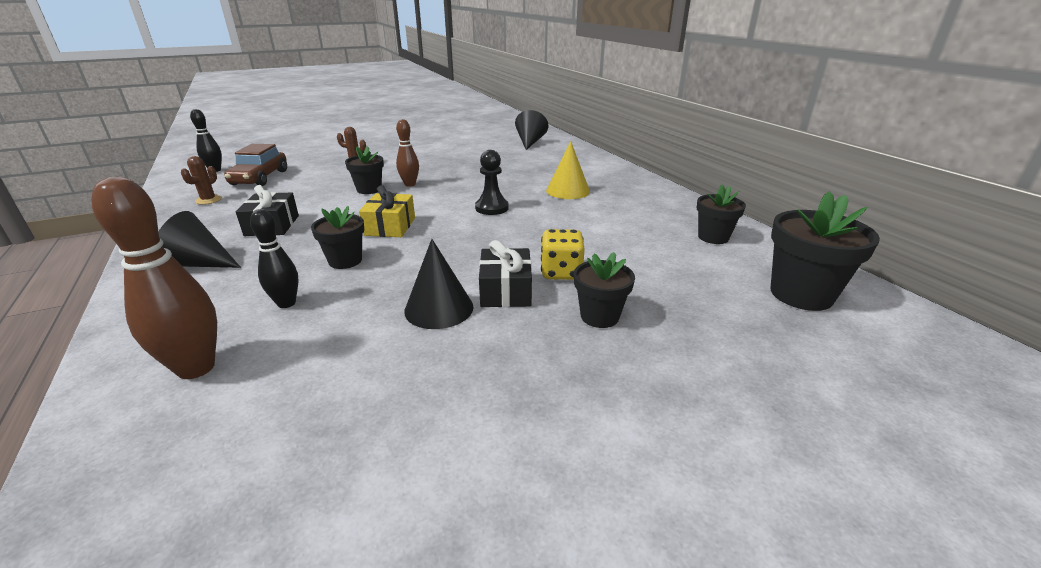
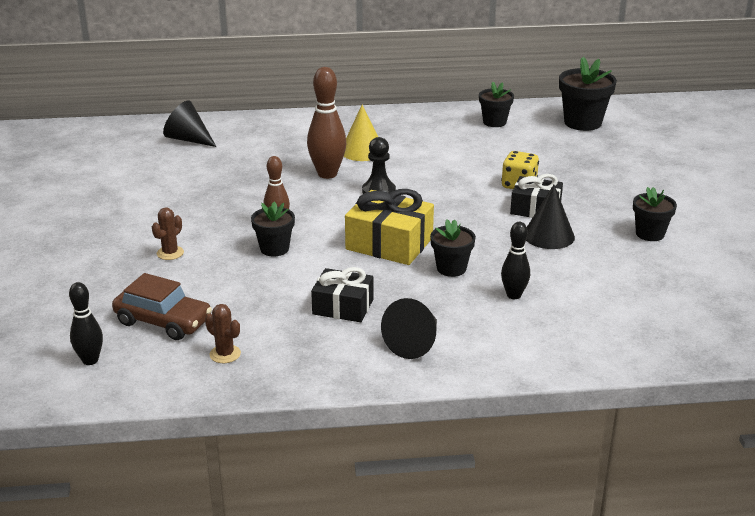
camera: 70 degrees left, 0 degrees up
(196, 368) = (588, 327): brown bowling pin -> brown bowling pin (327, 174)
(390, 226) = (389, 243): yellow gift -> yellow gift, size x1.50
(599, 316) = (581, 185): black flower pot -> black flower pot (650, 234)

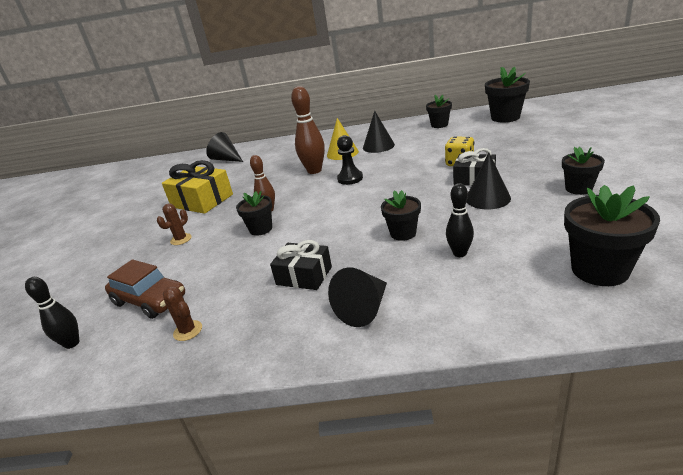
camera: 10 degrees right, 0 degrees up
(389, 243) = (352, 217): yellow gift -> yellow gift (202, 201)
(411, 146) = (378, 146): none -> black cone
(648, 321) = (599, 270): none -> black flower pot

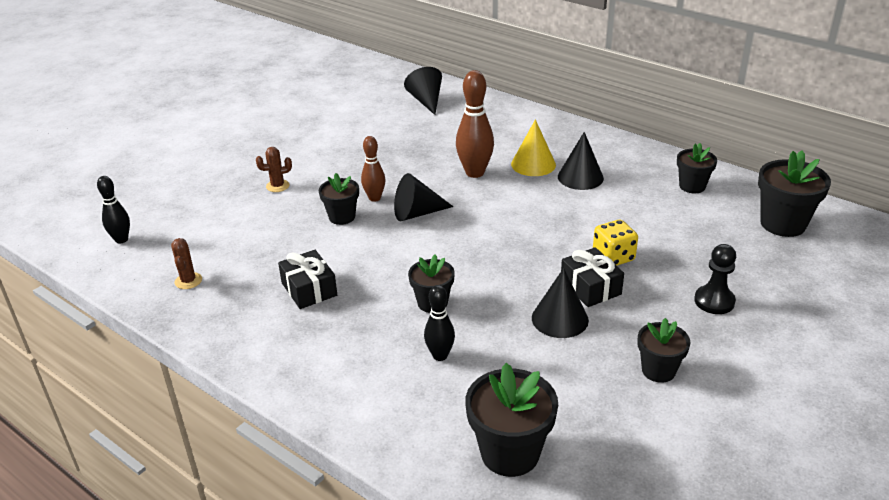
camera: 35 degrees right, 5 degrees up
(150, 300) = (196, 235): brown car -> none
(202, 201) = (342, 148): yellow gift -> none
(350, 178) = (488, 206): black pawn -> black pawn (714, 301)
(364, 309) = (305, 349): black cone -> black cone (417, 213)

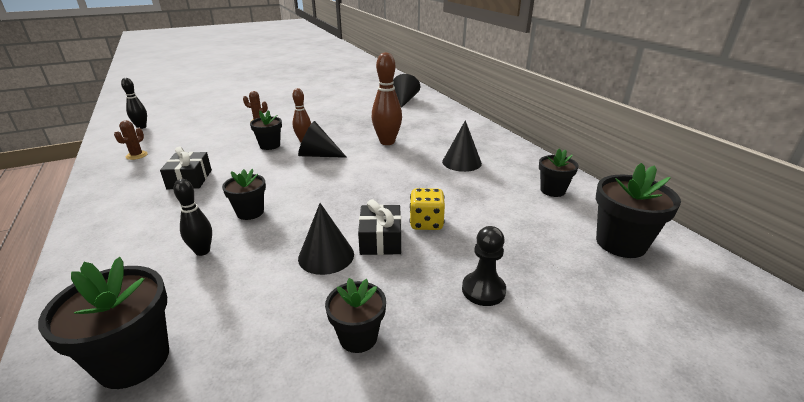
camera: 25 degrees right, 5 degrees down
(533, 164) = (435, 146): yellow cone -> none

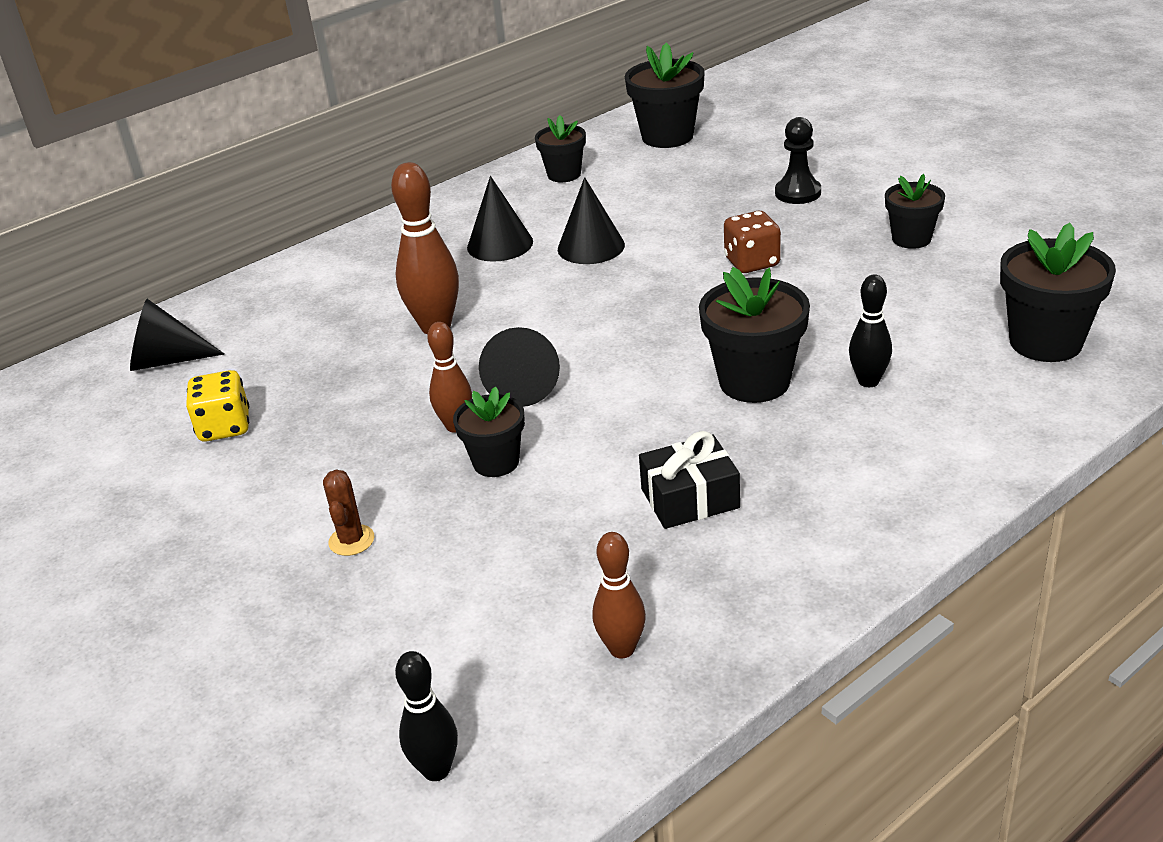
camera: 100 degrees left, 5 degrees up
(136, 155) = (622, 649): brown cactus -> brown bowling pin
(250, 212) = (754, 382): black flower pot -> black flower pot, size x1.60
(326, 256) = (809, 289): black cone -> black cone (591, 247)
(380, 240) = (752, 262): black gift -> brown dice
(426, 223) = (695, 241): yellow dice -> yellow dice (225, 427)

